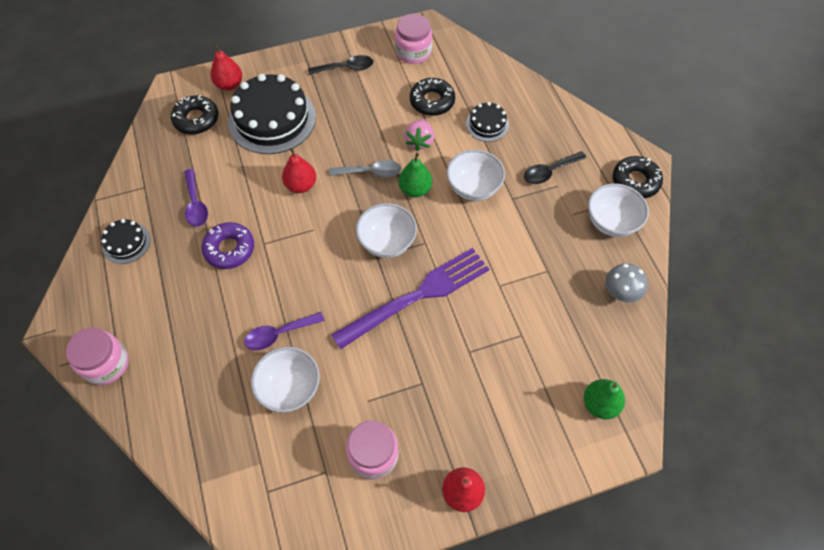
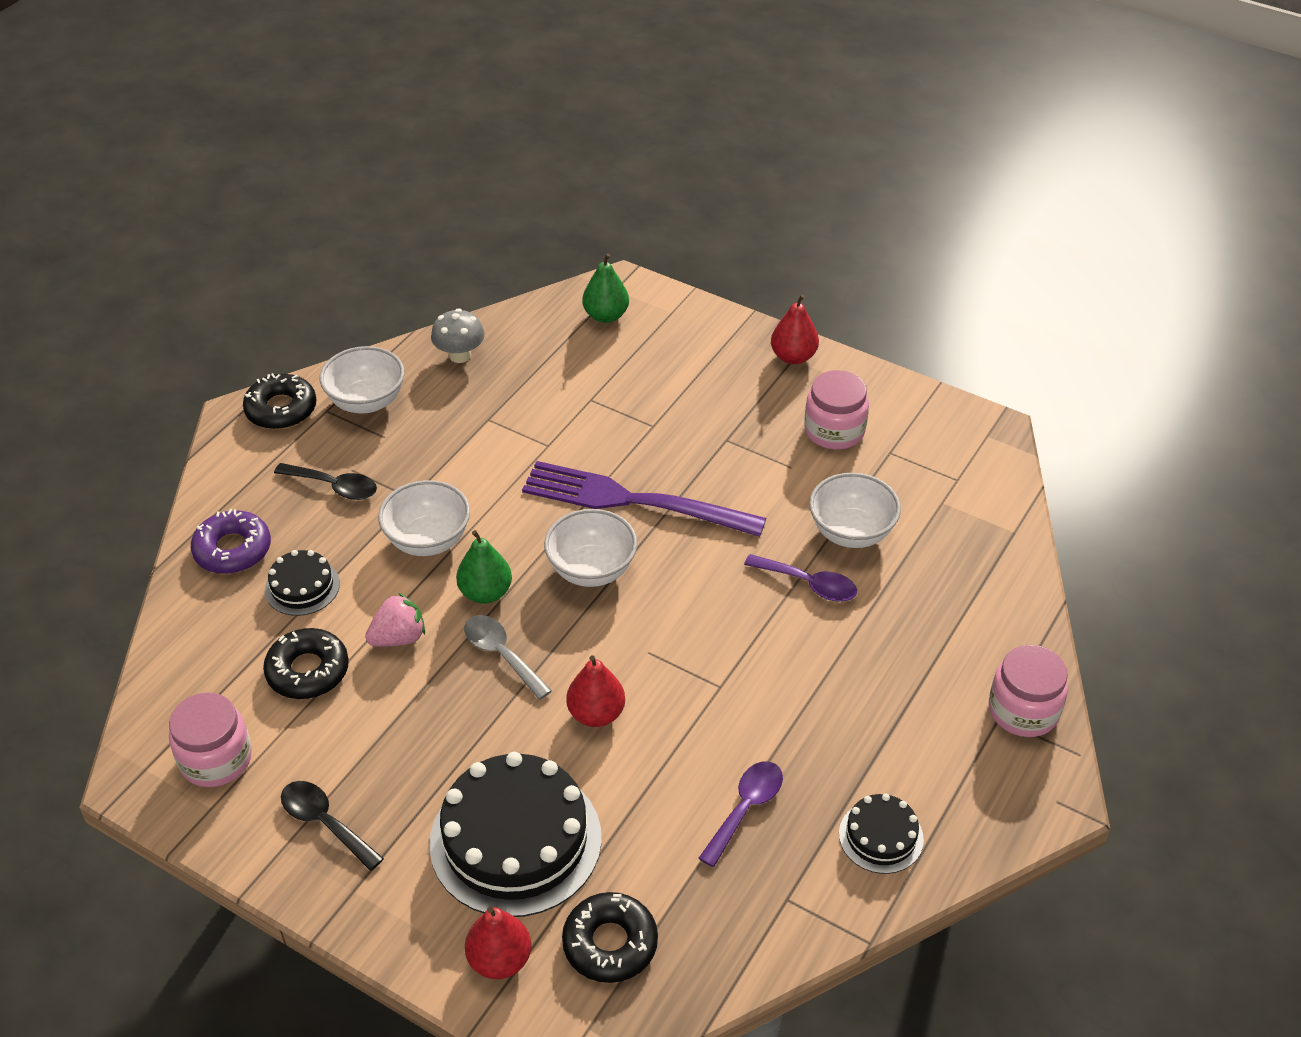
camera: 130 degrees left, 15 degrees down
(229, 249) = (765, 714): purple donut -> purple donut (233, 550)

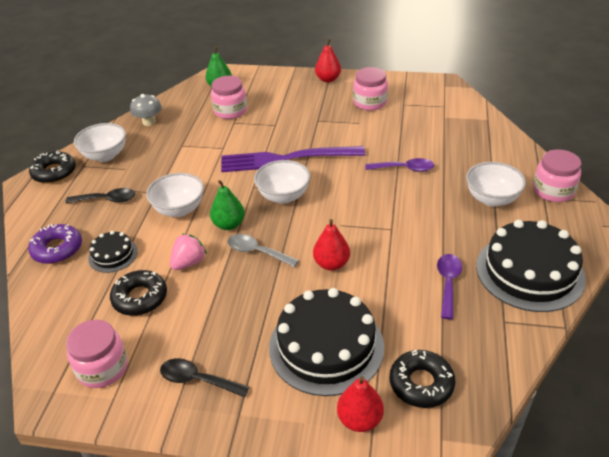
camera: 20 degrees left, 5 degrees down
(596, 374) = (230, 111): none -> pink jar
(851, 532) = (409, 141): white bowl -> white bowl (491, 199)
(881, 836) = (529, 272): black cake -> black cake, size x2.03

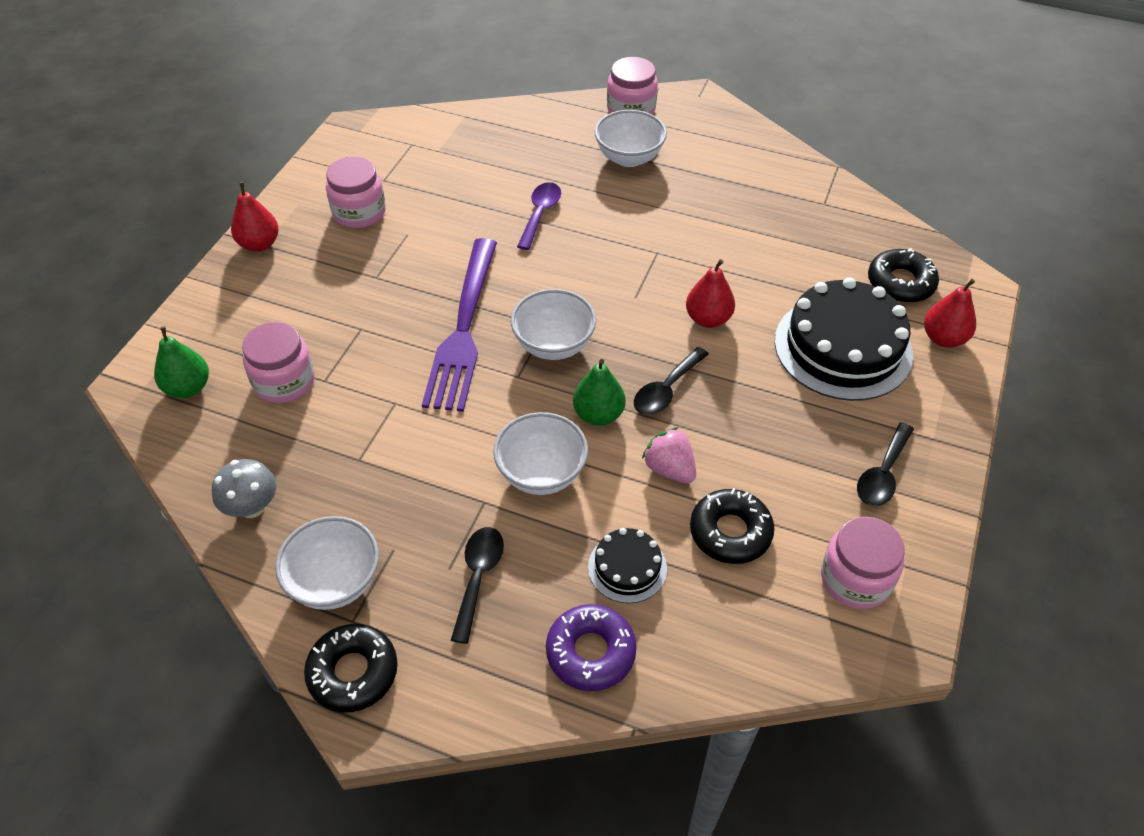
camera: 80 degrees left, 10 degrees up
(257, 252) = (666, 389): grey spoon -> black spoon
(448, 283) = (762, 229): purple spoon -> none
(529, 272) = (757, 165): black cake -> none

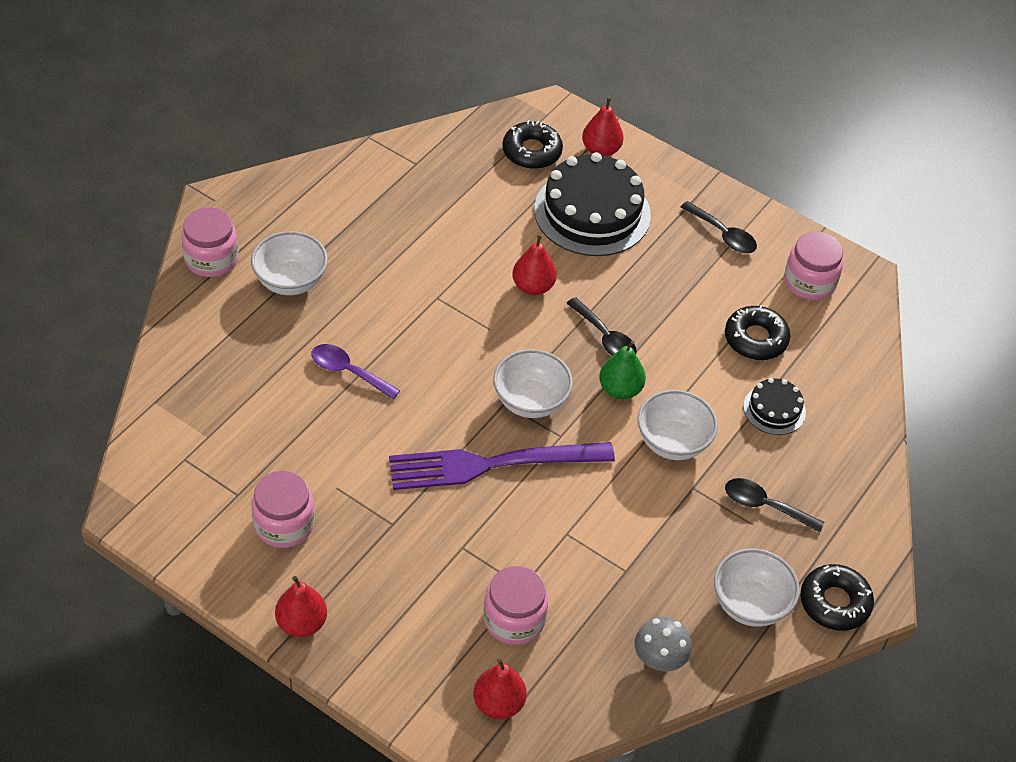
camera: 80 degrees left, 0 degrees up
(188, 388) = (498, 704): green pear -> red pear
(463, 330) = (490, 465): purple fork -> purple fork turned 150 degrees clockwise
(590, 652) = (842, 449): purple donut -> none
(669, 469) = (688, 358): pink strawberry -> none

